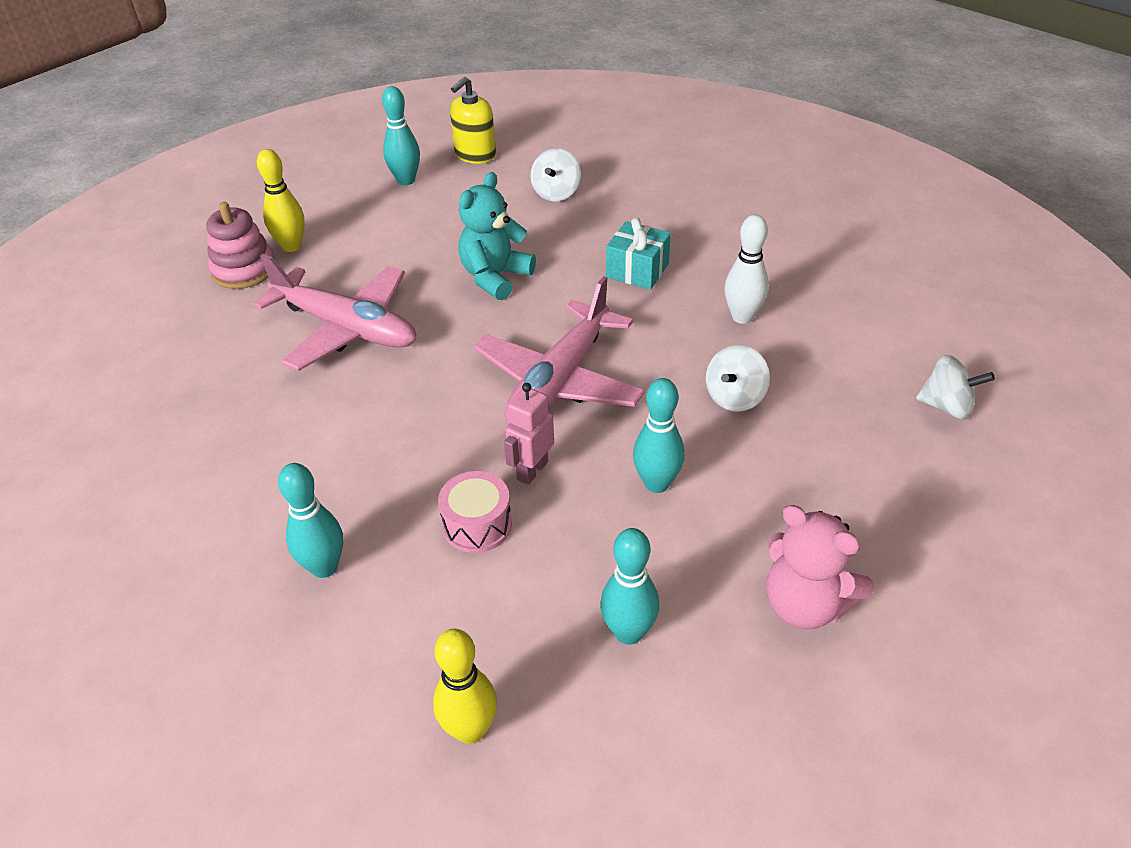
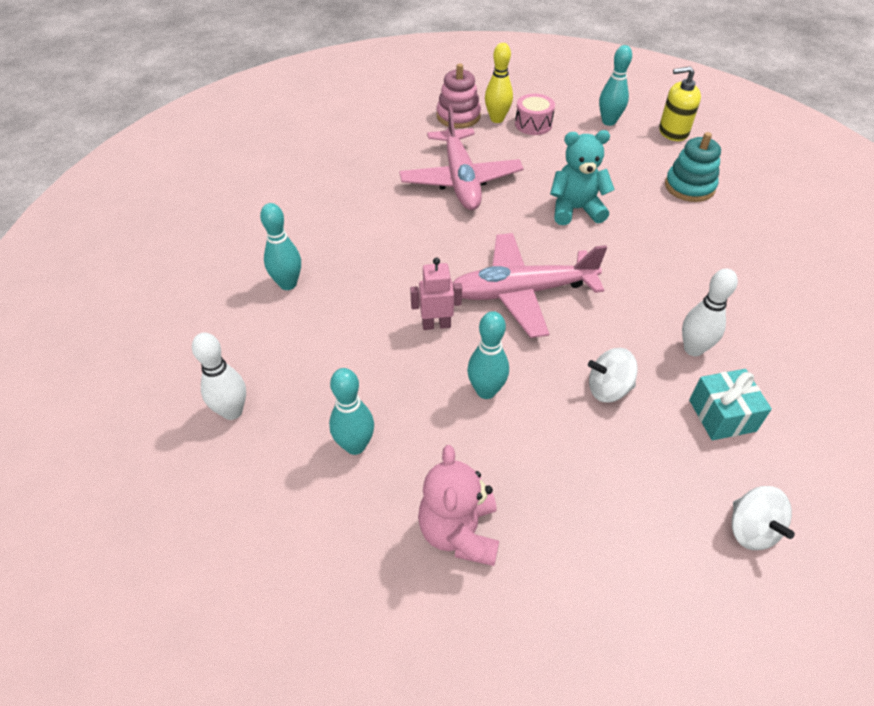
camera: 50 degrees right, 5 degrees up
(470, 729) = (232, 411): yellow bowling pin -> white bowling pin
(477, 525) = (372, 326): pink drum -> pink drum (533, 124)
(556, 193) = (689, 187): white spinning top -> turquoise stacking toy
(637, 270) = (668, 268): turquoise gift -> turquoise gift (722, 415)

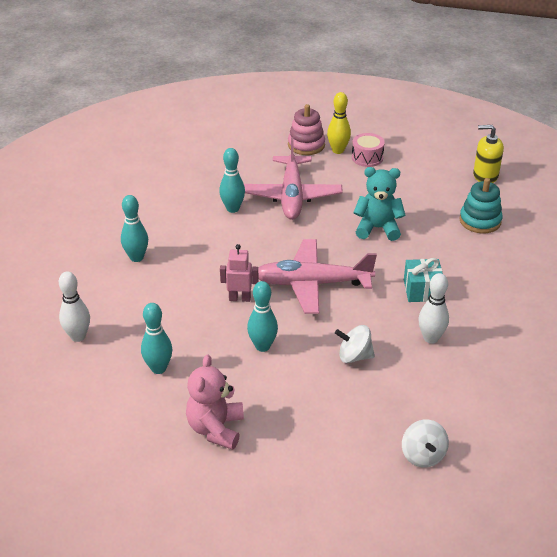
camera: 10 degrees right, 10 degrees down
(608, 122) = (432, 162): turquoise bowling pin -> turquoise bowling pin (232, 209)
(722, 415) = (433, 384): turquoise gift -> turquoise gift (422, 290)

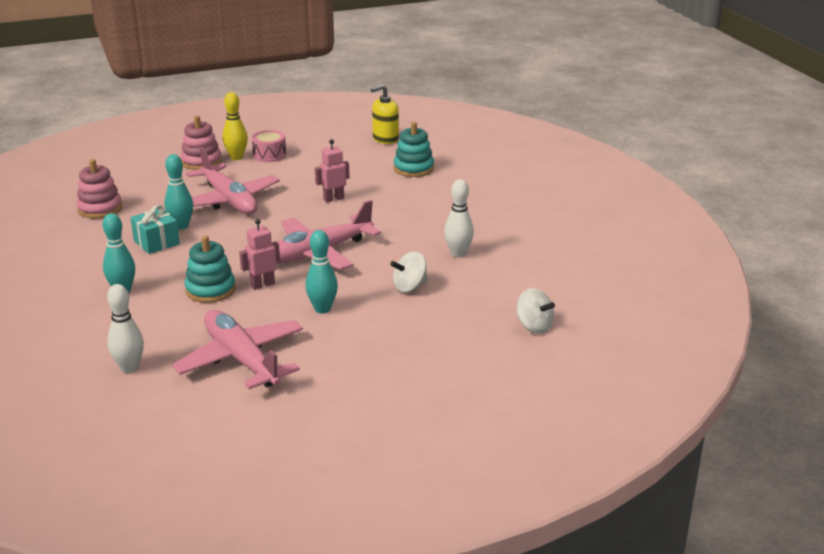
camera: 35 degrees left, 10 degrees down
(158, 368) = (241, 359): turquoise bowling pin -> pink plane
(190, 166) = (100, 209): none -> pink stacking toy
(197, 285) = (210, 290): none -> turquoise stacking toy
(216, 429) = (345, 378): pink teddy bear -> none
(377, 228) = (333, 199): turquoise teddy bear -> pink robot
(422, 290) = (417, 226): turquoise gift -> turquoise gift (156, 242)

